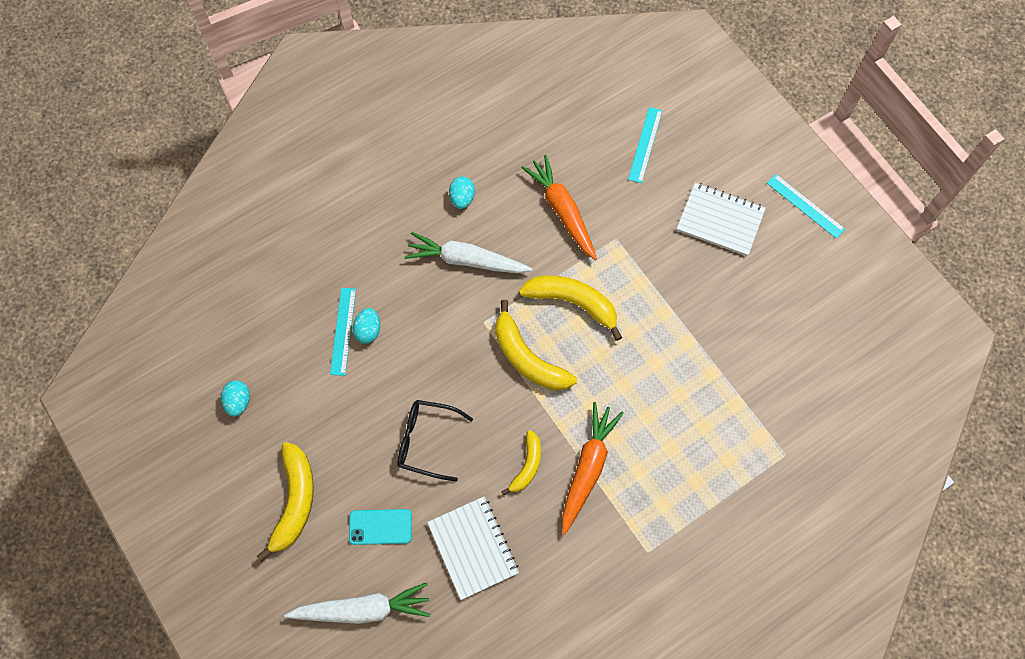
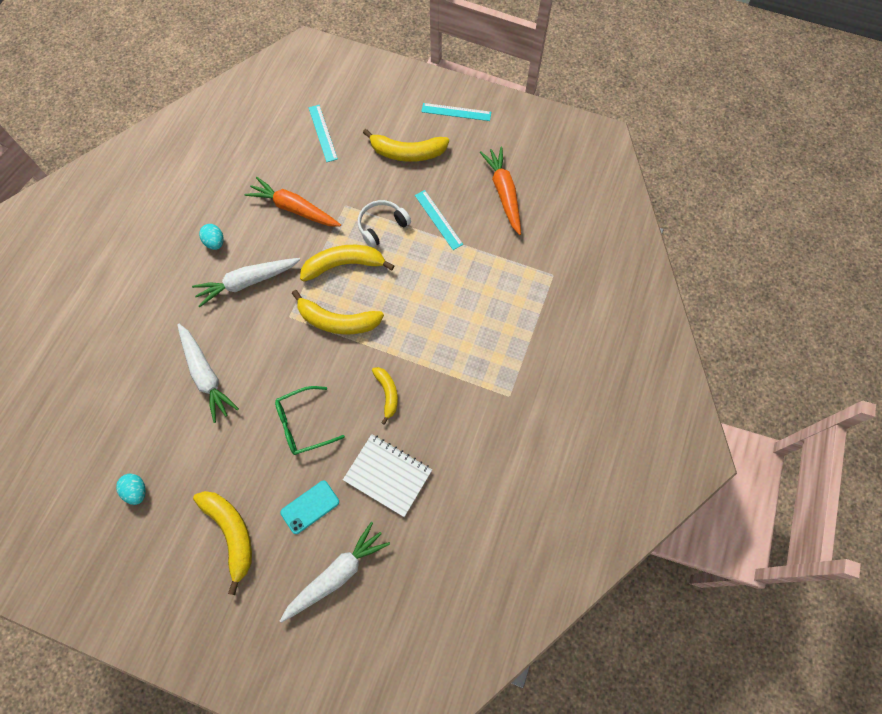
camera: 35 degrees left, 0 degrees up
(343, 331) = (186, 387): turquoise ruler -> turquoise ruler (438, 219)
(368, 331) = (206, 375): turquoise egg -> white carrot
(427, 441) = (304, 424): black glasses -> green glasses
(588, 468) = (430, 367): orange carrot -> orange carrot (503, 193)
(639, 285) = (382, 226): none -> white headphones
(720, 220) = (407, 153): white notebook -> yellow banana

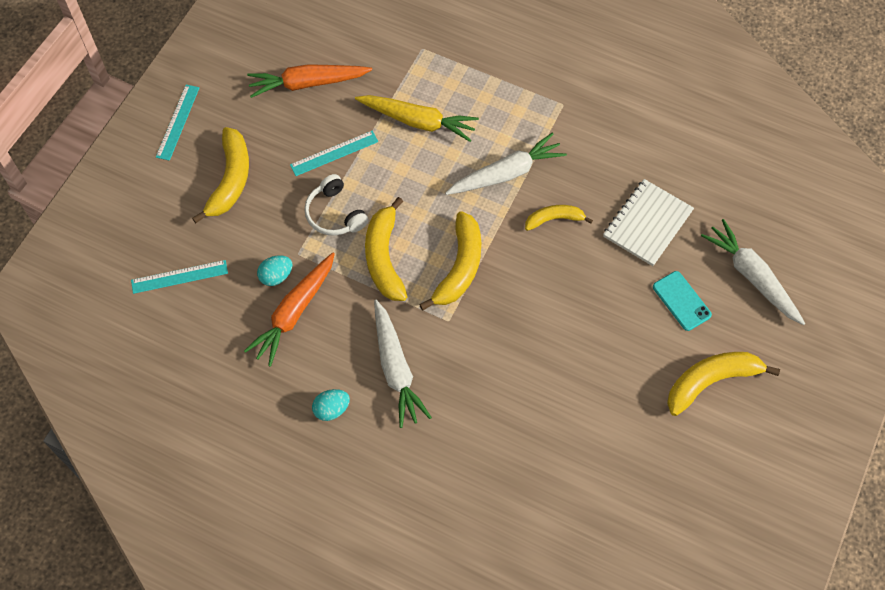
camera: 85 degrees left, 5 degrees down
(137, 491) = (662, 488): turquoise egg -> turquoise egg (276, 276)
(206, 375) = (520, 414): white carrot -> white carrot (506, 173)
(304, 424) = (586, 305): green glasses -> none
(476, 278) = (418, 121): none -> yellow carrot

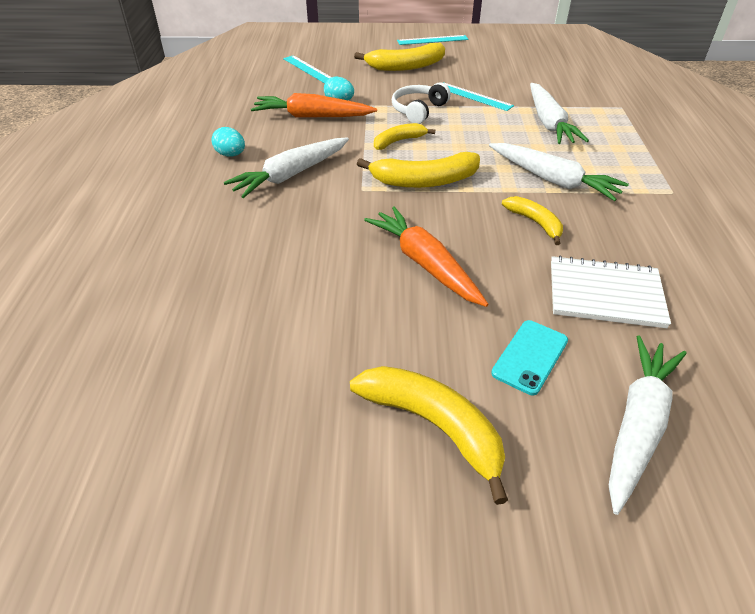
camera: 65 degrees right, 20 degrees down
(307, 83) = (521, 72): orange carrot -> orange carrot (425, 263)
(384, 257) = (398, 141): yellow banana -> yellow banana, size x0.60
(418, 121) = (549, 123): yellow carrot -> white carrot

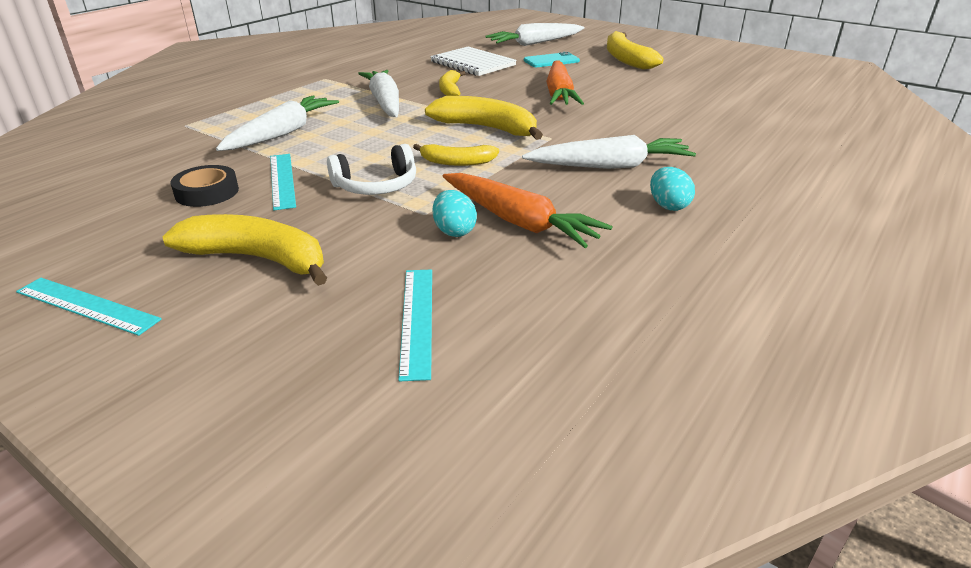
camera: 145 degrees left, 10 degrees down
(494, 79) = (207, 192): none -> black tape

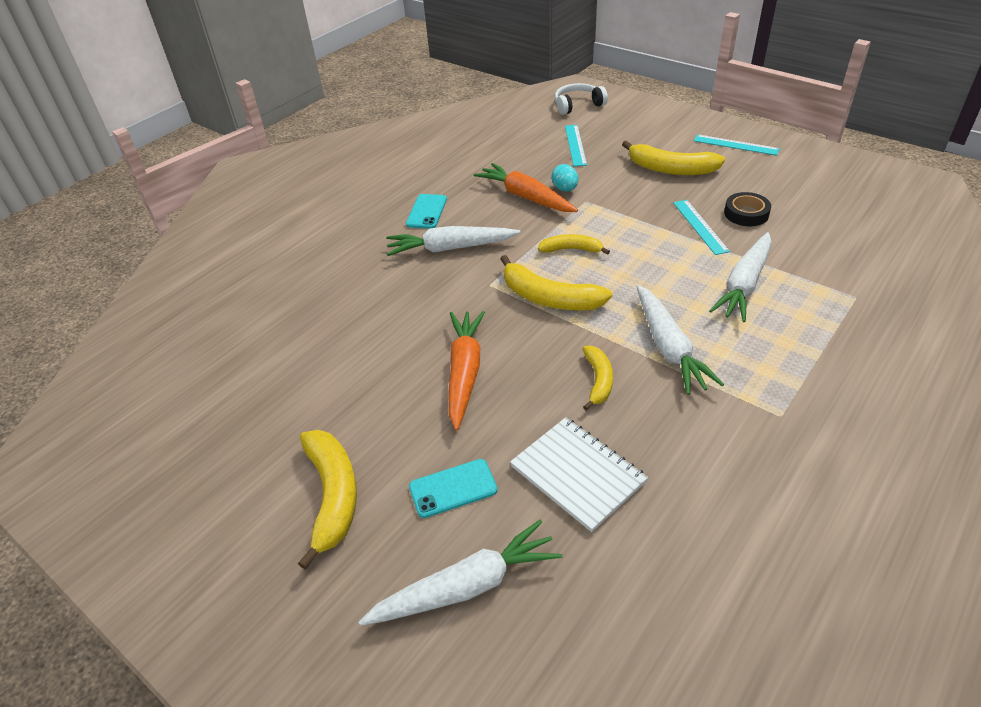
camera: 175 degrees left, 10 degrees up
(376, 185) = (627, 223): white headphones -> white headphones (577, 105)
(668, 206) = (426, 212): turquoise egg -> turquoise phone

